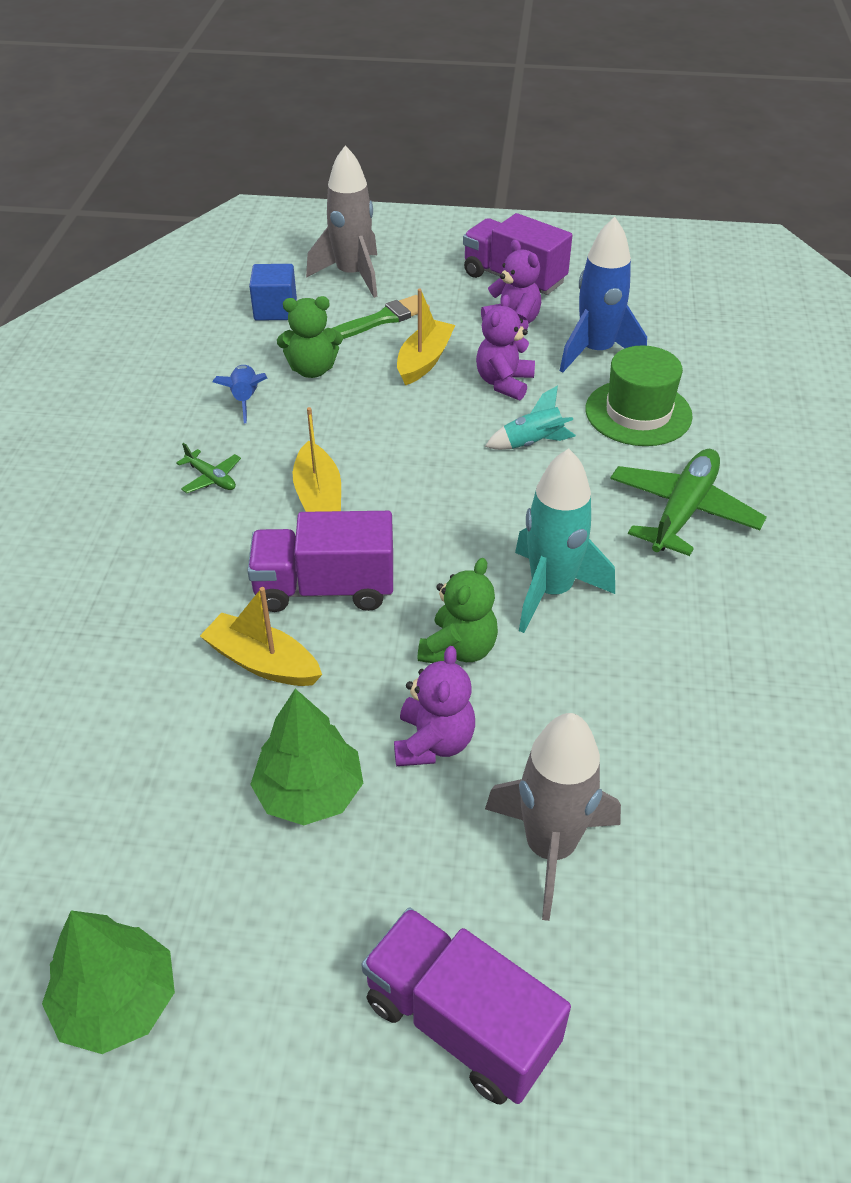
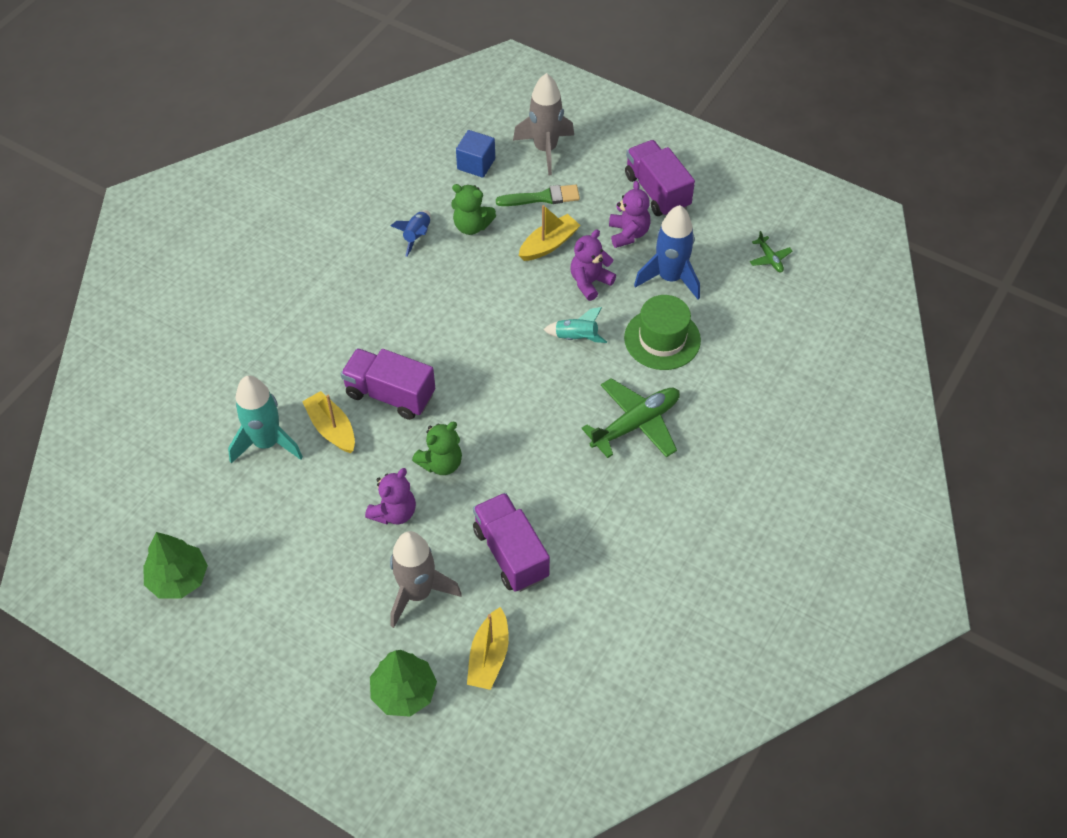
camera: 25 degrees right, 10 degrees up
(211, 478) = (366, 291): green plane -> green plane (770, 259)
(309, 792) = (316, 513): green tree -> green tree (404, 692)
(318, 496) = (421, 328): yellow boat -> yellow boat (489, 656)
(460, 1022) = (323, 655): purple truck -> purple truck (510, 553)
(551, 591) = (517, 447): turquoise rocket -> turquoise rocket (267, 443)

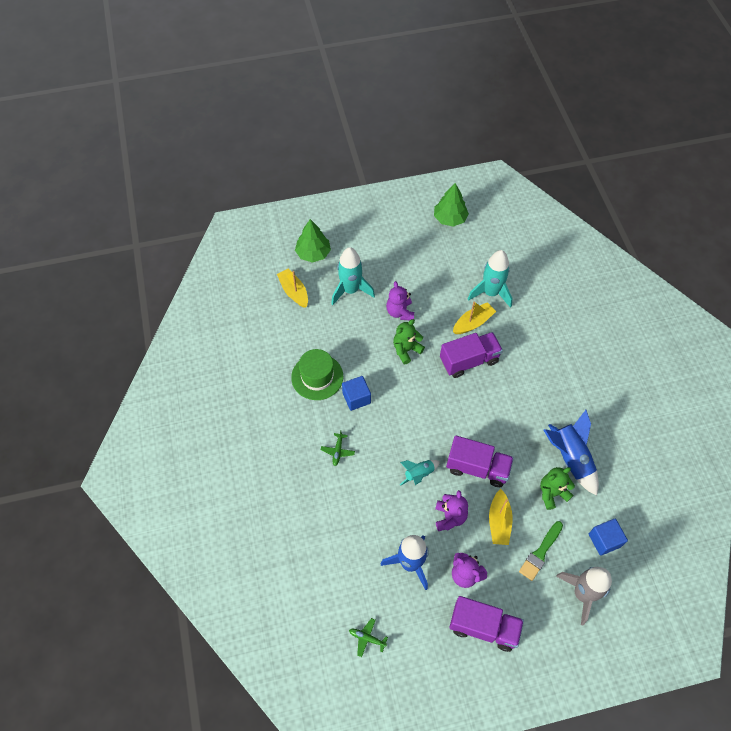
camera: 135 degrees right, 5 degrees up
(331, 428) = (473, 323): yellow boat -> yellow boat turned 45 degrees counterclockwise
(417, 236) = (570, 458): blue rocket -> blue rocket, size x1.80
(417, 593) = (350, 290): grey rocket -> turquoise rocket
(441, 463) = (406, 350): green teddy bear -> green teddy bear turned 45 degrees clockwise
(510, 553) = (330, 338): purple truck -> purple truck (477, 468)
(556, 459) = (356, 398): none -> blue cube
(636, 424) = (337, 451): green plane -> green plane, size x0.47
(662, 339) = (374, 516): green hat -> green hat (317, 377)

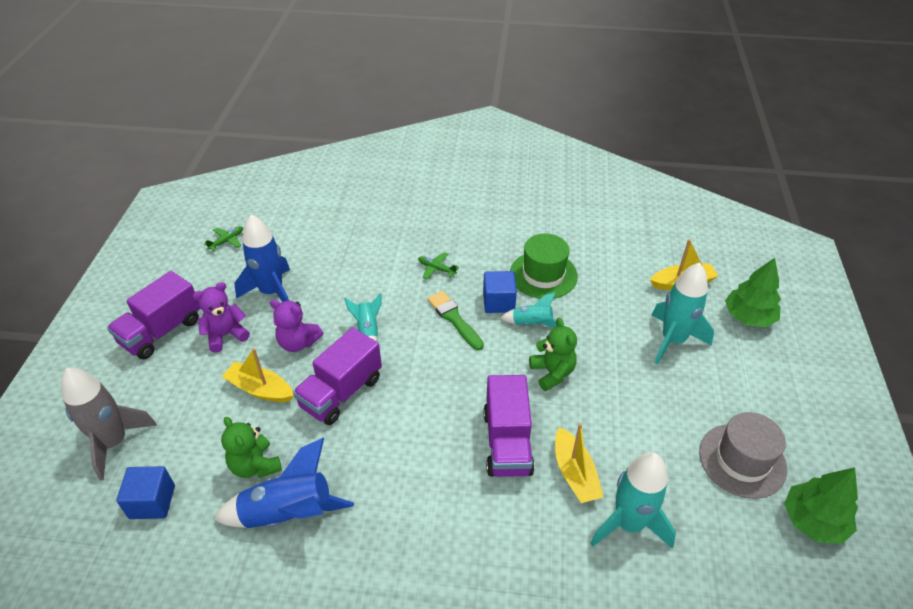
camera: 110 degrees right, 15 degrees down
(368, 372) = (531, 323): none -> turquoise rocket
(400, 312) = (620, 385): purple teddy bear -> none
(427, 249) = (742, 460): none -> grey hat
(540, 553) = (193, 418): green brush -> green brush (454, 318)
(552, 493) = (255, 465): green teddy bear -> green teddy bear turned 150 degrees clockwise

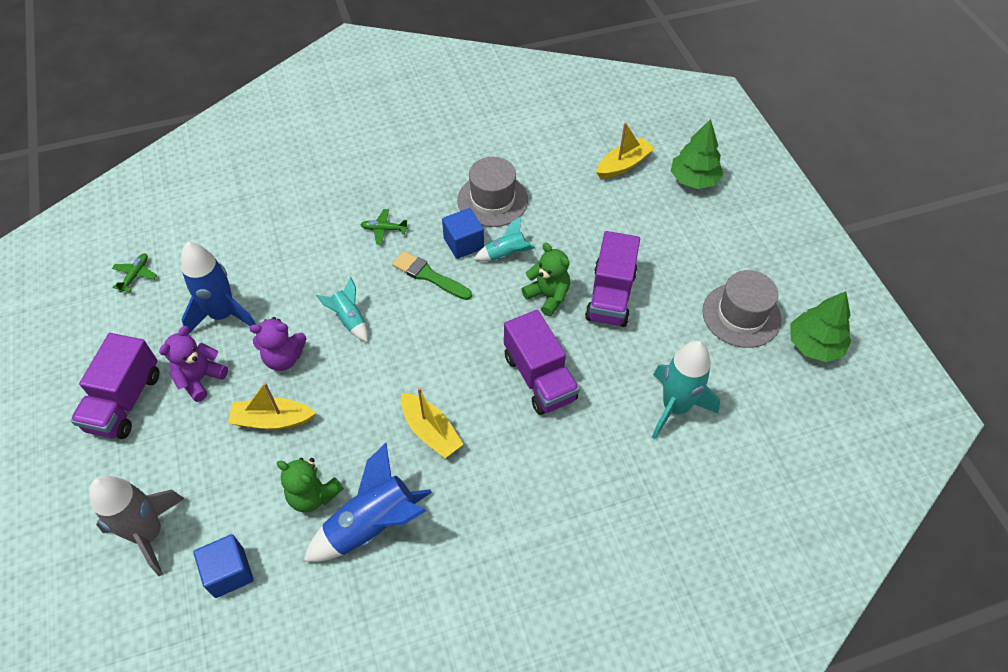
camera: 25 degrees left, 10 degrees up
(341, 392) = (358, 391): purple truck -> purple truck (610, 296)
(543, 275) = (492, 200): green hat -> grey hat
(574, 473) = (611, 382): yellow boat -> yellow boat (431, 431)
(673, 340) = (639, 225): turquoise rocket -> none

